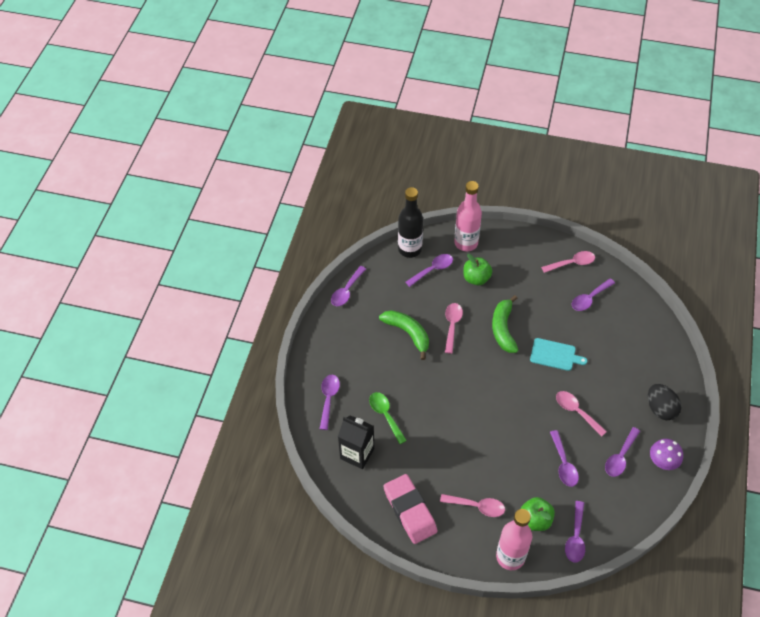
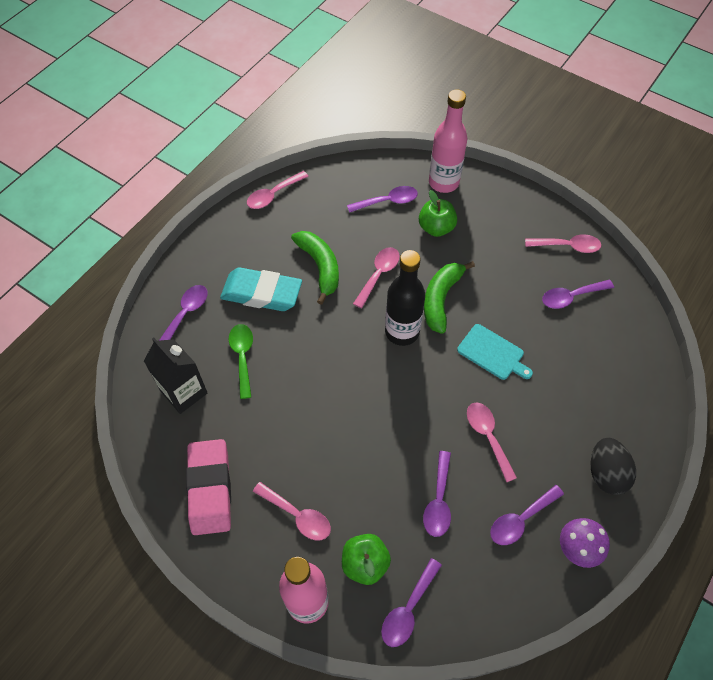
camera: 20 degrees right, 5 degrees up
(346, 291) = (273, 195): purple spoon -> pink spoon
(376, 366) = (262, 293): none -> turquoise eraser
(409, 249) = (372, 170): black bottle -> black bottle (402, 332)

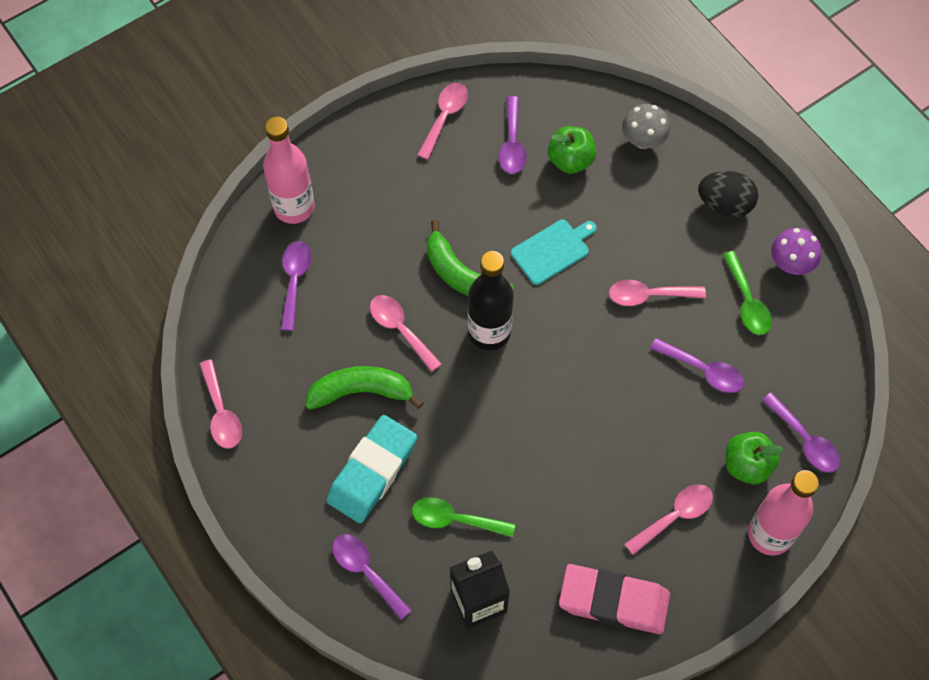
camera: 70 degrees left, 5 degrees up
(436, 228) = (359, 242): green apple -> green apple (570, 160)
(520, 520) = (747, 302): purple spoon -> green spoon
(630, 389) = (643, 140): none -> grey mushroom

